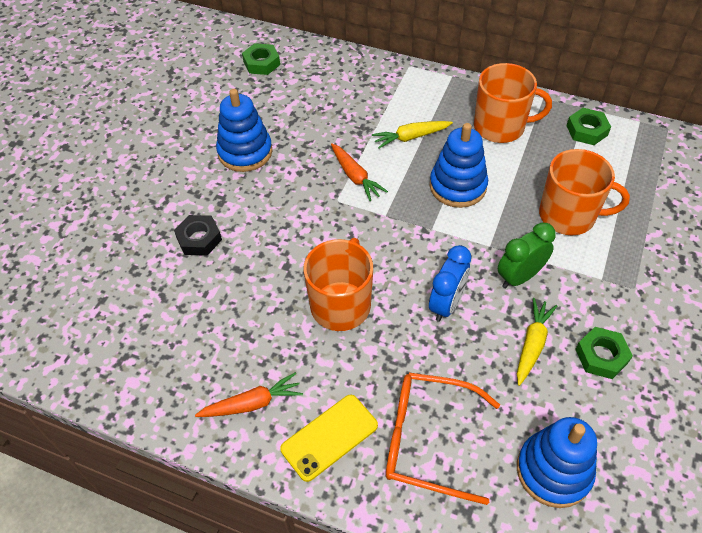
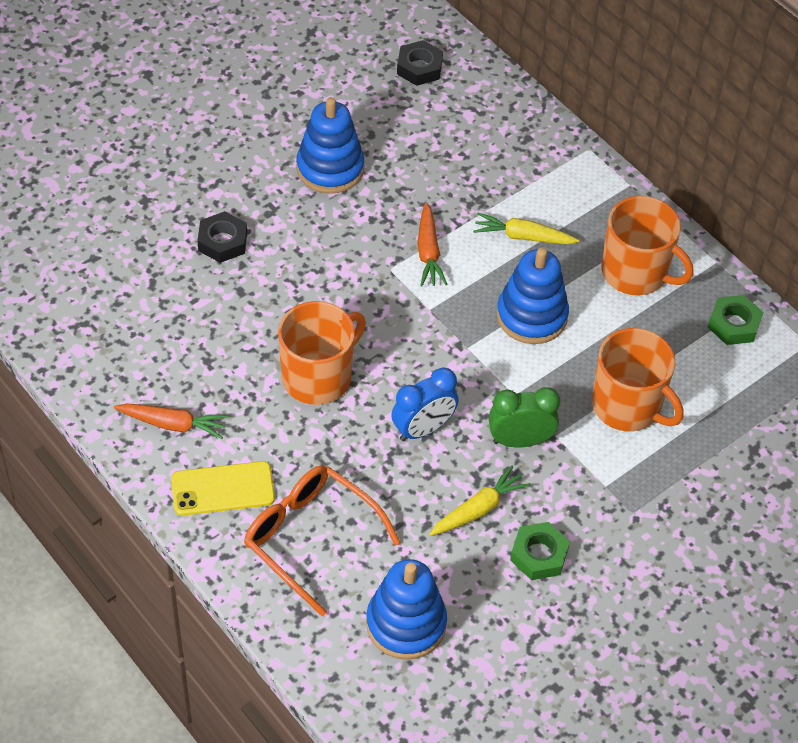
camera: 25 degrees right, 0 degrees up
(261, 63) = (419, 68): green nut -> black nut

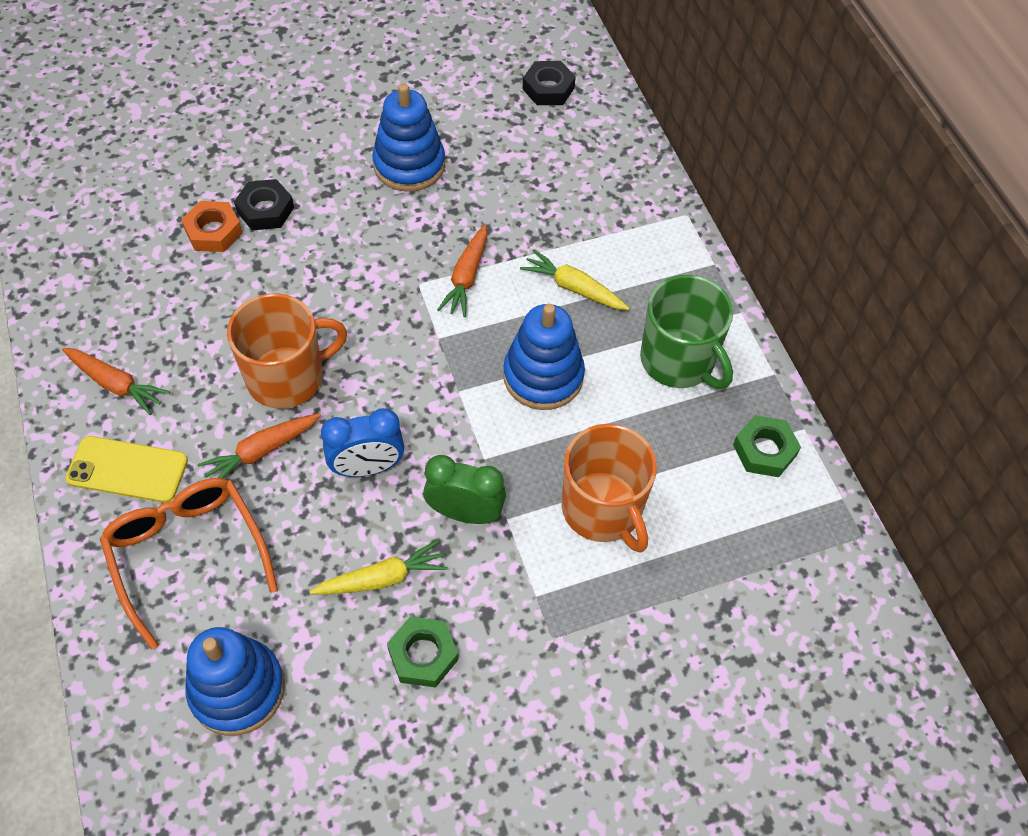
camera: 20 degrees right, 5 degrees up
(186, 273) = (213, 231): none -> orange nut
(328, 442) = (261, 451): none -> orange carrot
(635, 272) = (678, 360): orange mug -> green mug

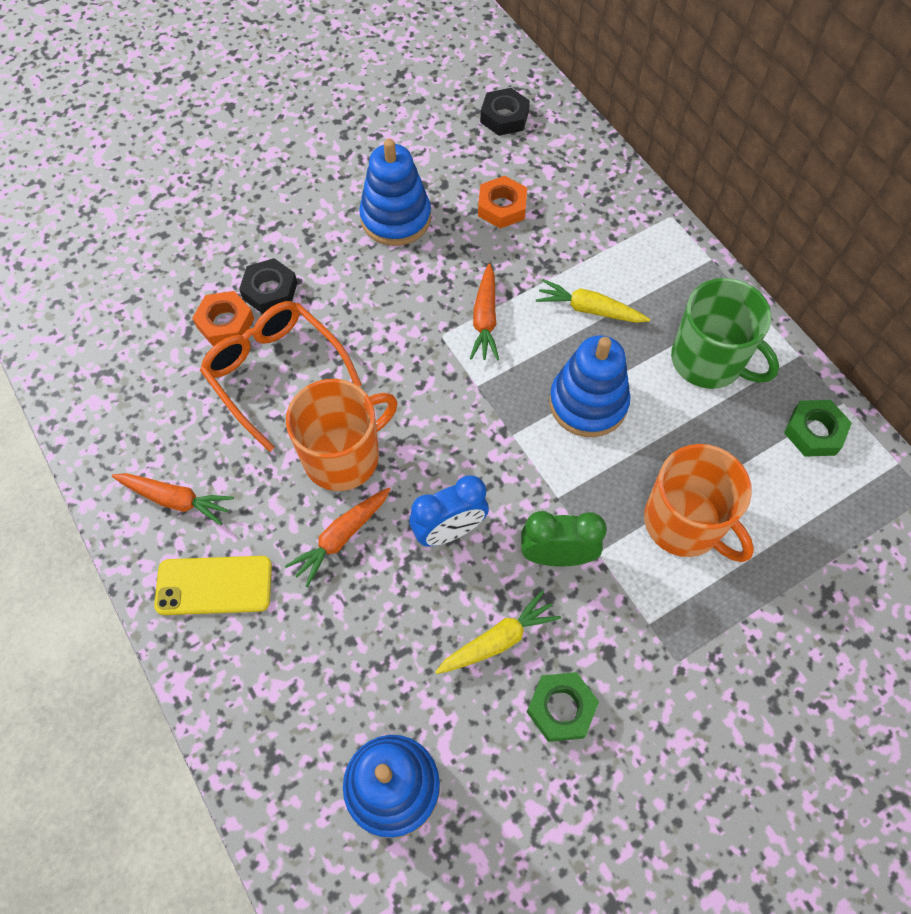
camera: 10 degrees left, 5 degrees up
(187, 553) = (300, 658): orange glasses -> orange glasses (275, 372)
(518, 174) = (502, 207): none -> orange nut

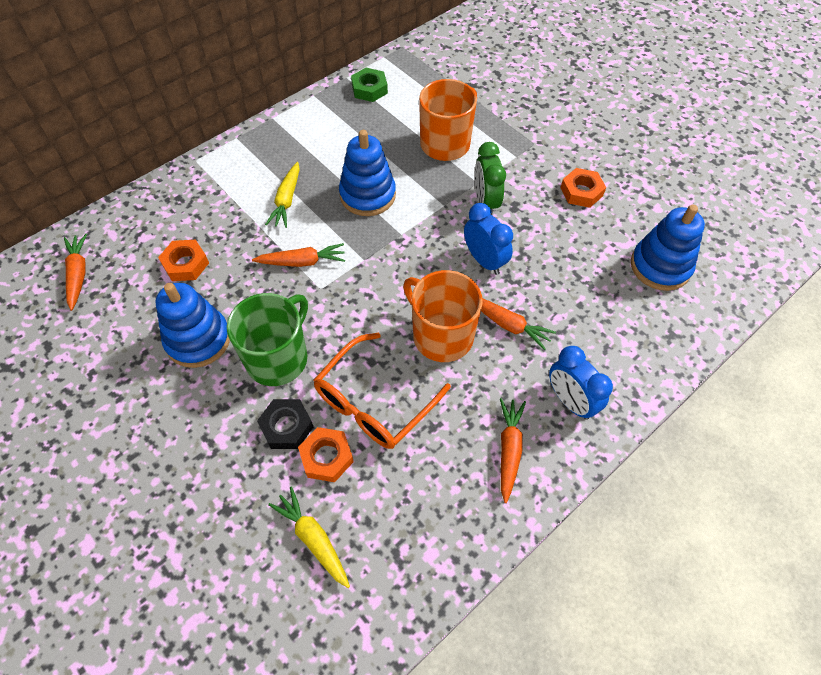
camera: 100 degrees left, 5 degrees down
(214, 585) = (570, 401): yellow phone -> blue clock
(498, 640) = (551, 225): yellow carrot -> yellow carrot (313, 538)
(504, 117) = (78, 274): black nut -> orange carrot
(561, 708) = (581, 192): green nut -> orange nut
(708, 361) = (323, 136): green mug -> green mug (278, 358)

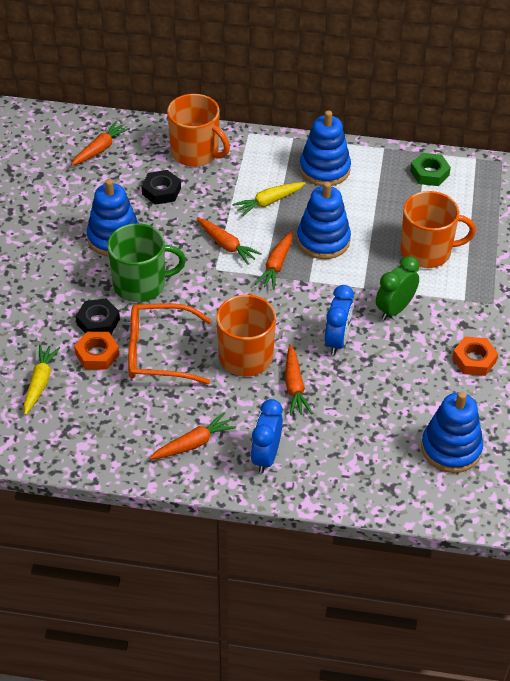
camera: 50 degrees right, 10 degrees down
(172, 209) = (196, 153): none -> orange mug
(185, 264) = (161, 191): orange nut -> black nut
(293, 142) = (324, 169): none -> blue stacking toy
(361, 243) = (276, 265): none -> orange carrot

